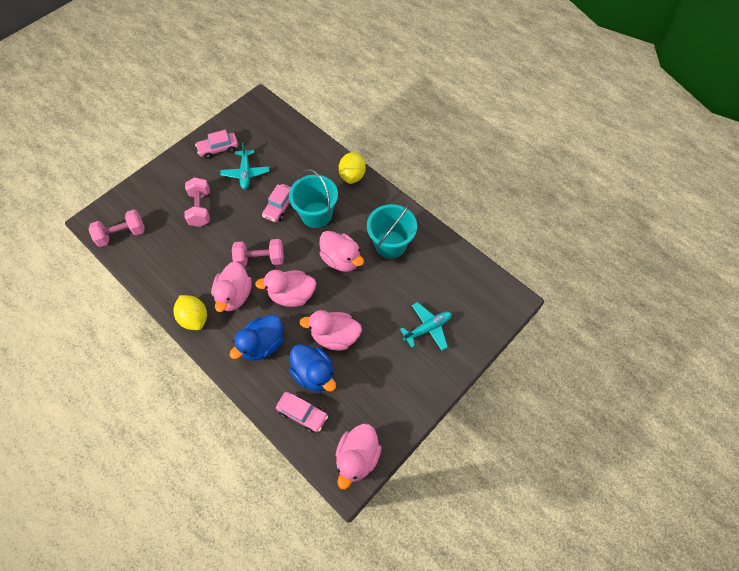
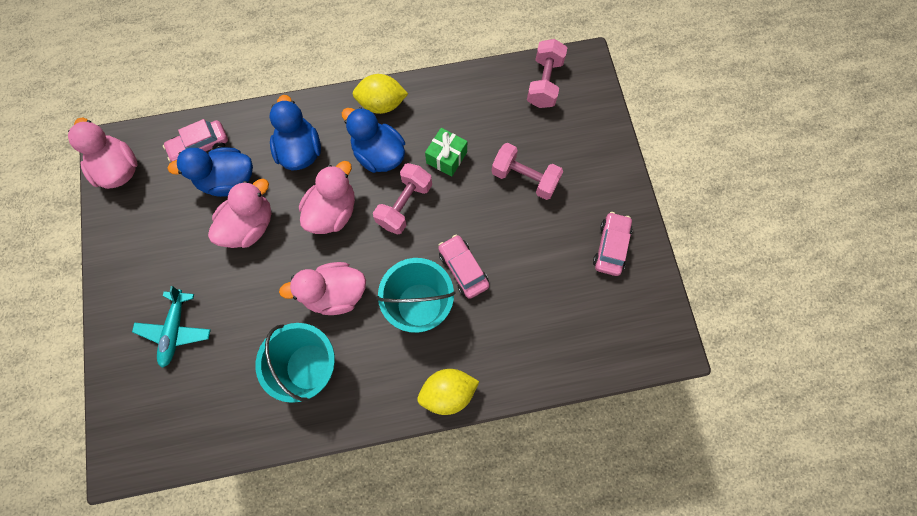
camera: 125 degrees right, 10 degrees up
(212, 256) = (446, 157): none -> green gift
(234, 295) = (379, 154): pink duck -> blue duck
(245, 173) = (546, 258): turquoise plane -> none
(352, 176) = (448, 392): yellow lemon -> yellow lemon turned 60 degrees counterclockwise

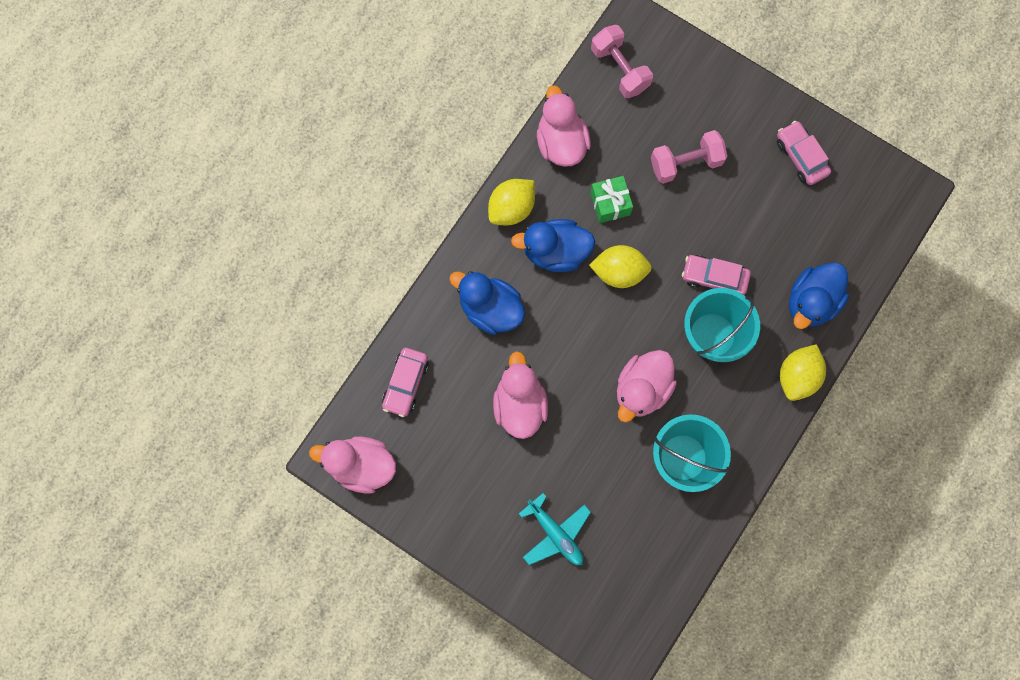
camera: 45 degrees left, 5 degrees up
(228, 180) = (461, 387): blue duck -> blue duck (811, 302)
(332, 212) = (570, 330): pink duck -> pink duck (561, 142)
(404, 205) = (619, 272): pink dumbbell -> yellow lemon

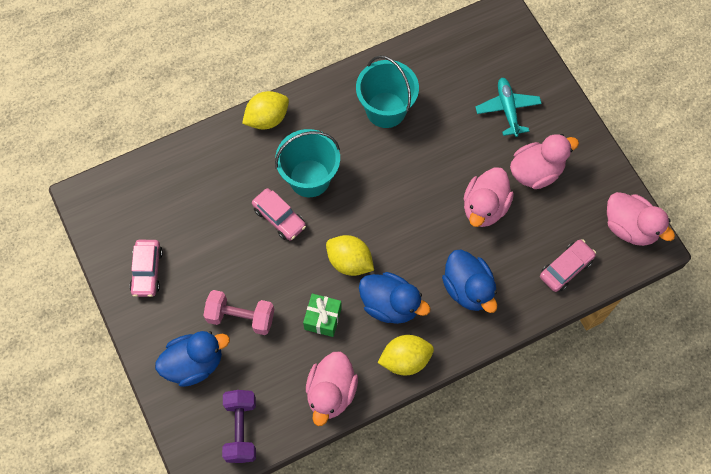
camera: 150 degrees left, 10 degrees down
(619, 69) = (241, 429): pink dumbbell -> purple dumbbell
(642, 389) = (386, 169): pink duck -> pink duck (536, 172)
(811, 302) = (220, 162): blue duck -> blue duck (194, 363)

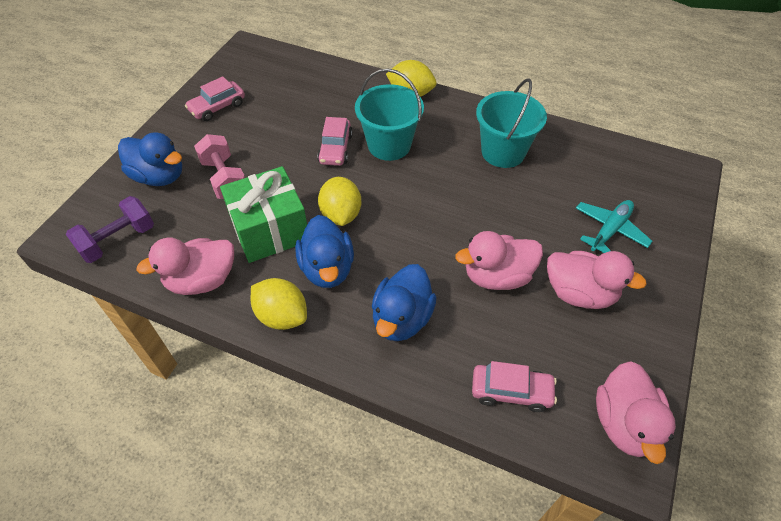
camera: 50 degrees right, 15 degrees down
(323, 318) = (270, 230): green gift -> green gift, size x1.82

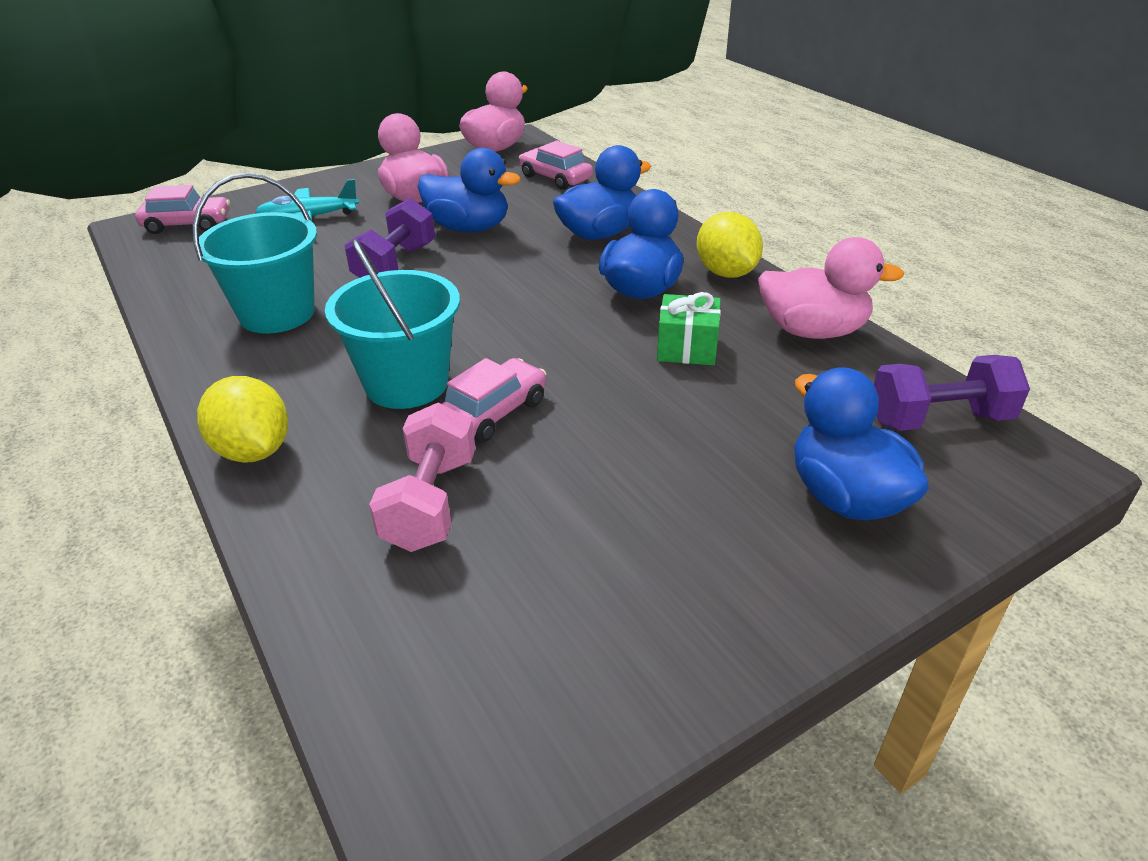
camera: 145 degrees left, 15 degrees down
(217, 107) = (653, 611): pink car -> pink car (187, 224)
(224, 179) = (718, 442): pink dumbbell -> pink dumbbell (430, 503)
(270, 230) = (687, 348): green gift -> green gift, size x0.55
(341, 215) = (574, 329): yellow lemon -> none
(495, 215) = (395, 265): none -> purple dumbbell
(497, 276) = (469, 228): pink duck -> blue duck

